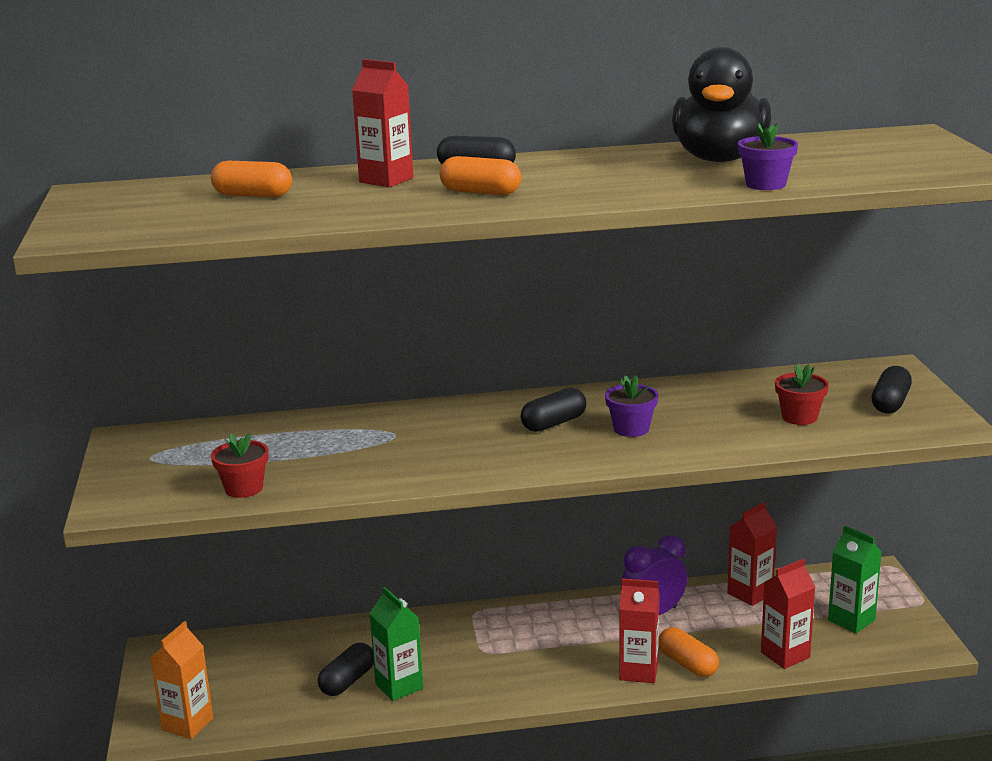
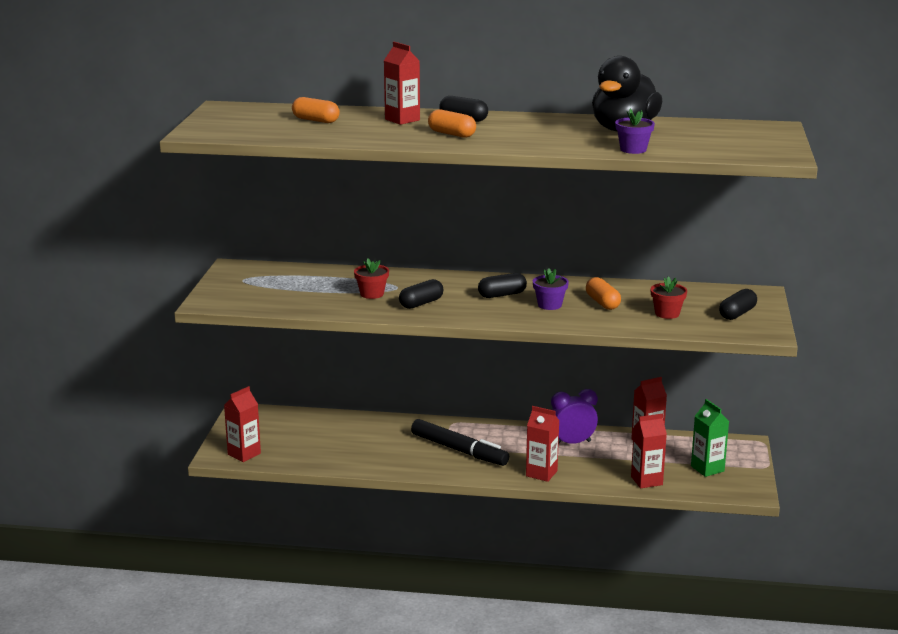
camera: 15 degrees right, 0 degrees up
(187, 724) = (244, 454): orange carton -> red carton
(244, 488) = (288, 304): red flower pot -> red flower pot (372, 294)
(347, 681) = (351, 448): black capsule -> black capsule (421, 303)
(399, 686) = (382, 456): green carton -> none
(505, 655) = (459, 450): none -> black marker
(687, 664) = (576, 475): orange capsule -> orange capsule (602, 303)

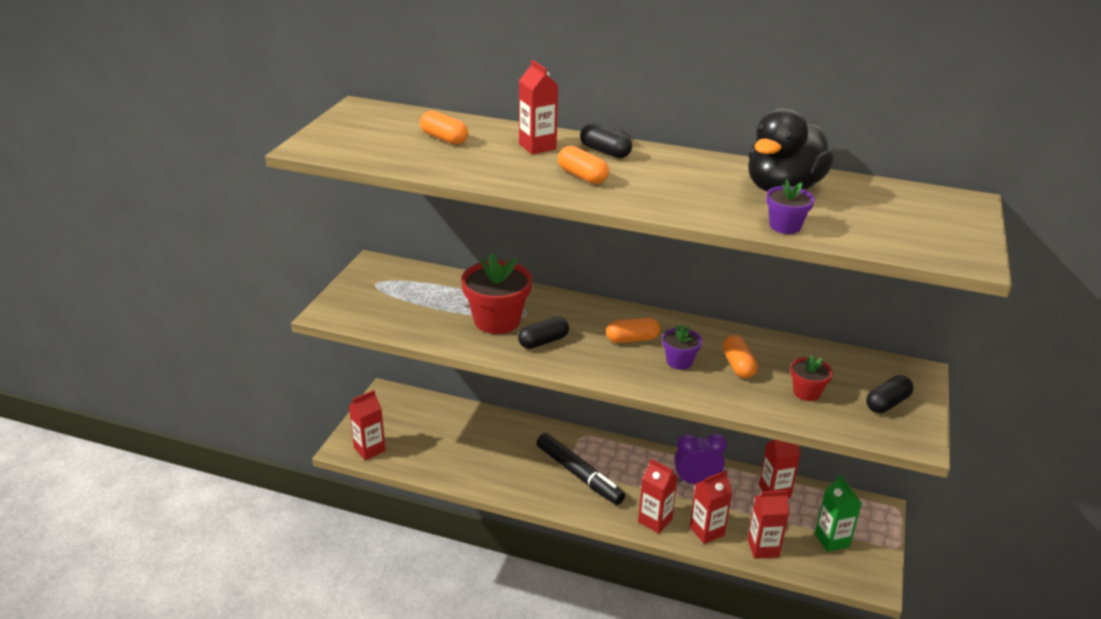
camera: 10 degrees right, 10 degrees up
(372, 294) = (497, 320): red flower pot -> red flower pot, size x1.88
(502, 295) = (632, 339): black capsule -> orange capsule
(592, 475) = (707, 531): none -> red carton

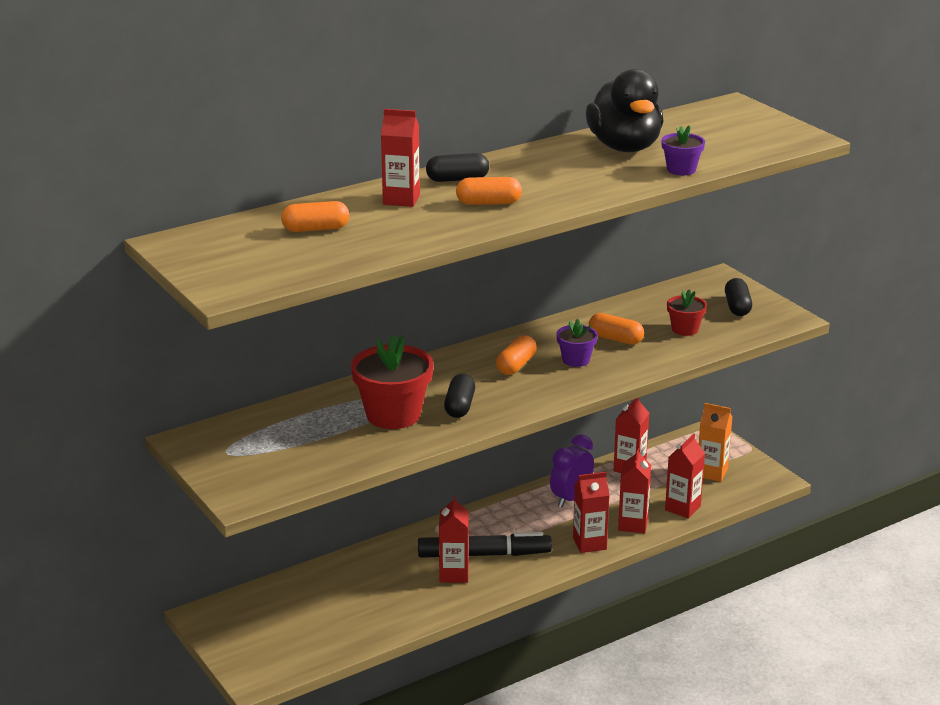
camera: 50 degrees left, 5 degrees down
(369, 449) = (279, 663): red carton -> red carton (454, 574)
(831, 540) = (712, 472): green carton -> orange carton

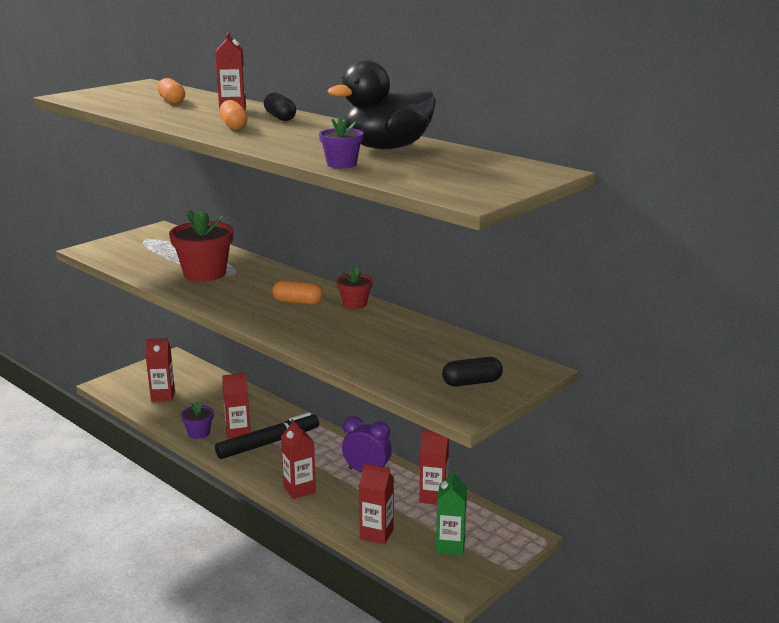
camera: 75 degrees right, 5 degrees down
(460, 406) = (223, 291): black capsule -> none
(484, 554) = (268, 443): black marker -> black marker turned 105 degrees counterclockwise
(576, 360) = (318, 322): purple flower pot -> purple flower pot (199, 433)
(615, 339) = (366, 333): orange capsule -> none
(633, 524) = (338, 509): red carton -> red carton (163, 396)
(685, 329) = (404, 361): red flower pot -> red flower pot (354, 304)
(712, 472) = (450, 546): orange carton -> green carton

